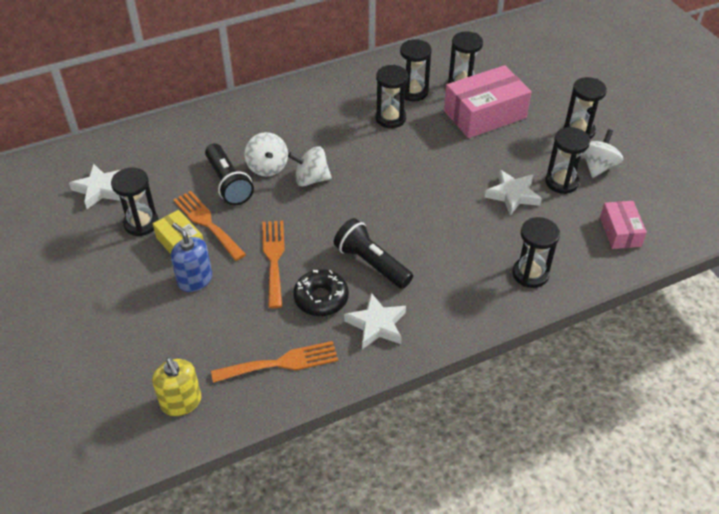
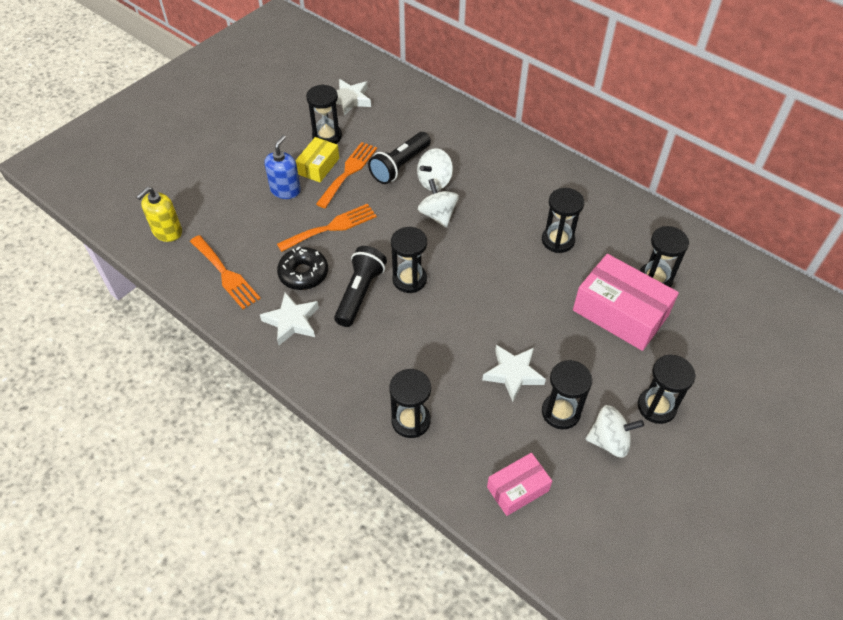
camera: 65 degrees right, 5 degrees up
(413, 92) = (610, 244): black hourglass -> black hourglass (409, 279)

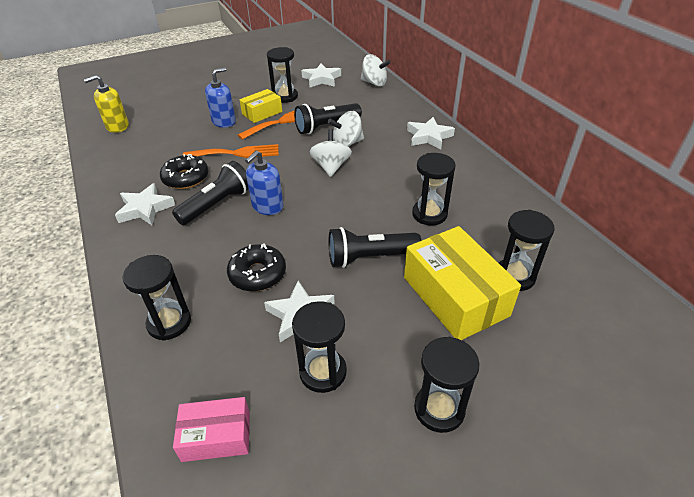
camera: 25 degrees right, 10 degrees down
(225, 274) = (129, 163): orange fork -> none
(409, 279) = (267, 206): black hourglass -> blue soap dispenser
(451, 350) = (257, 274): none -> black donut
(507, 150) = (429, 137): none -> white star
(534, 301) = (370, 258): none -> black flashlight
(609, 441) = (357, 425): white spinning top -> white spinning top (374, 83)
(620, 313) = (455, 296): pink box -> yellow box

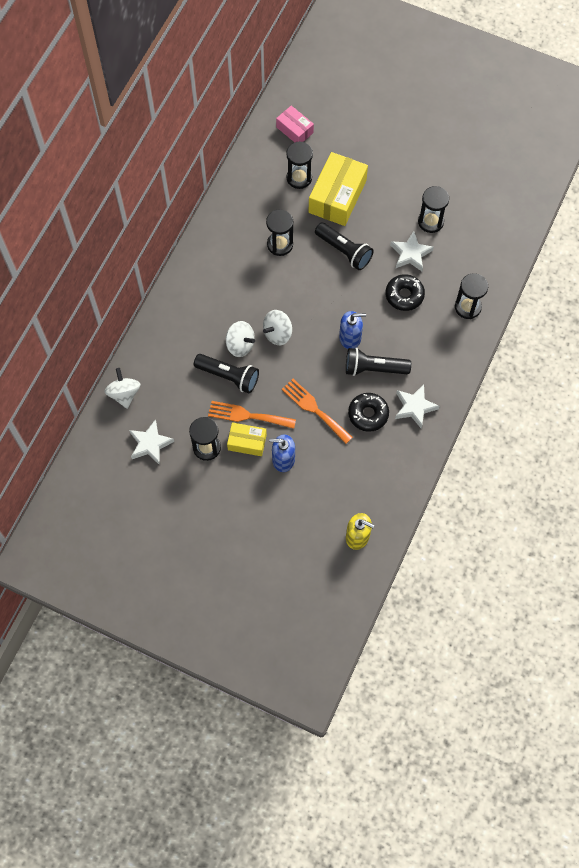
camera: 130 degrees left, 25 degrees up
(216, 436) = (492, 237): pink box -> pink box (294, 130)
(429, 137) = (186, 297): white star -> none
(439, 409) = (407, 169): black hourglass -> none

